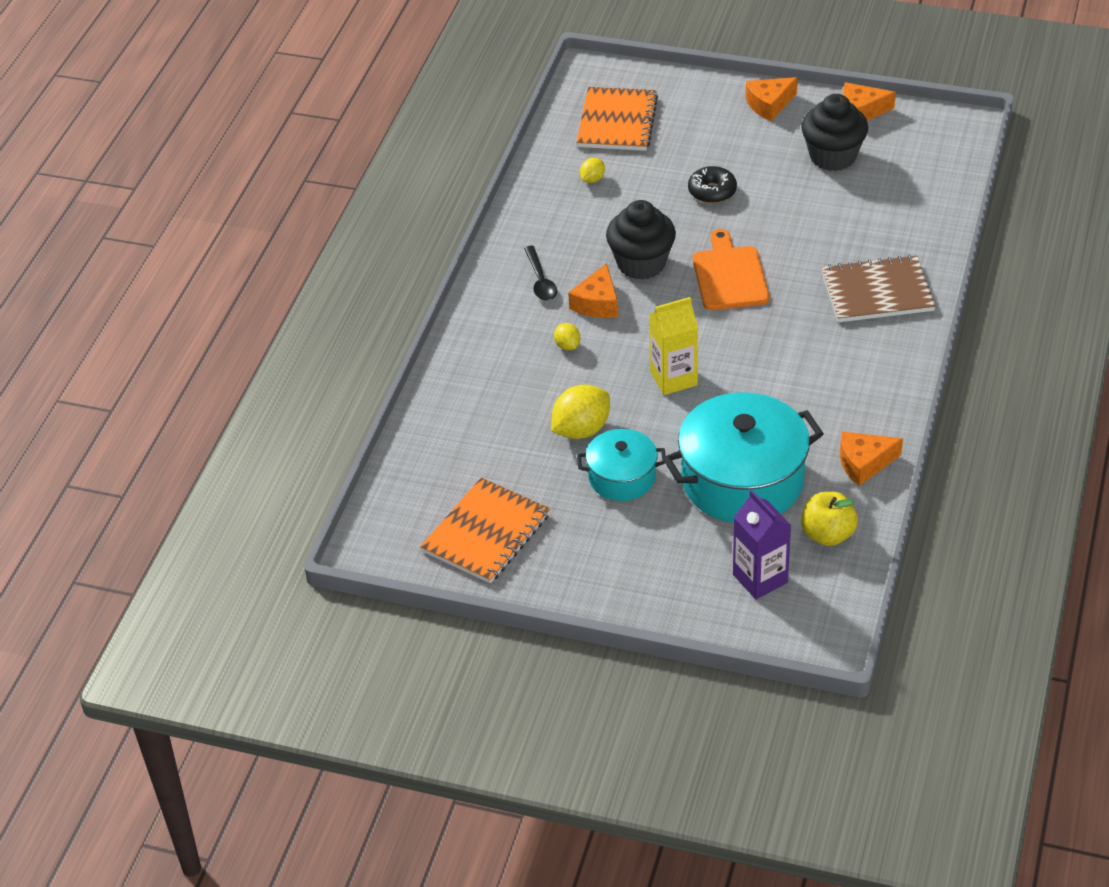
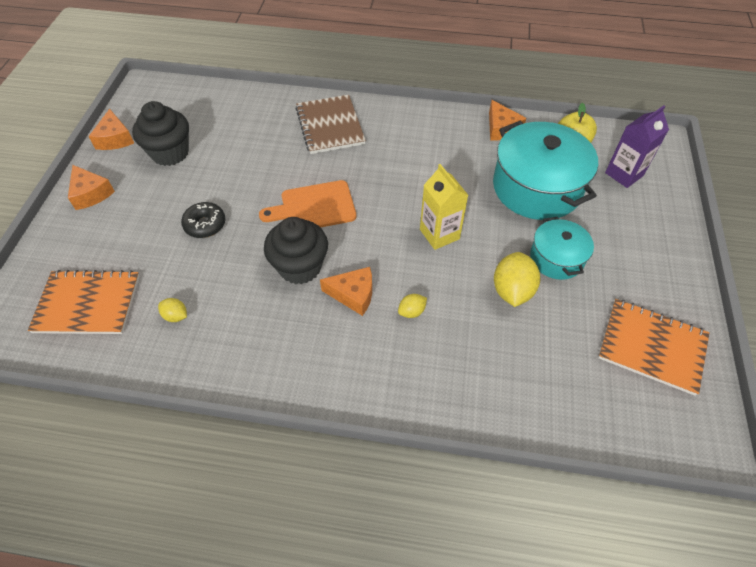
camera: 100 degrees left, 10 degrees up
(540, 280) = (325, 344): black spoon -> none
(581, 430) = (512, 291): yellow lemon -> yellow lemon turned 60 degrees clockwise

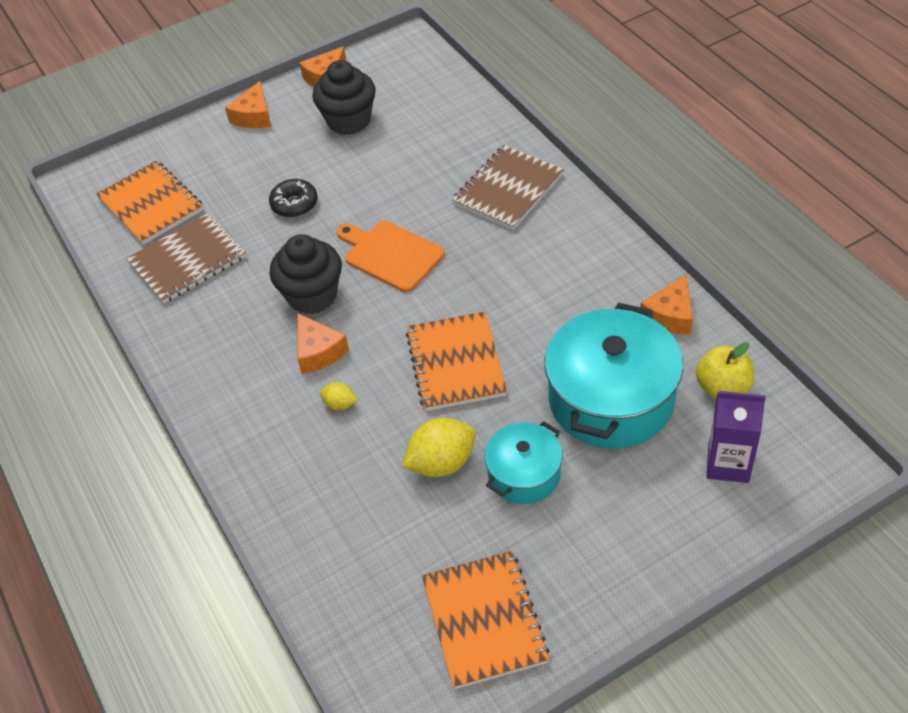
camera: 55 degrees right, 5 degrees down
(176, 316) = (187, 260): yellow lemon -> brown notebook
(439, 234) = (455, 363): yellow carton -> orange notebook

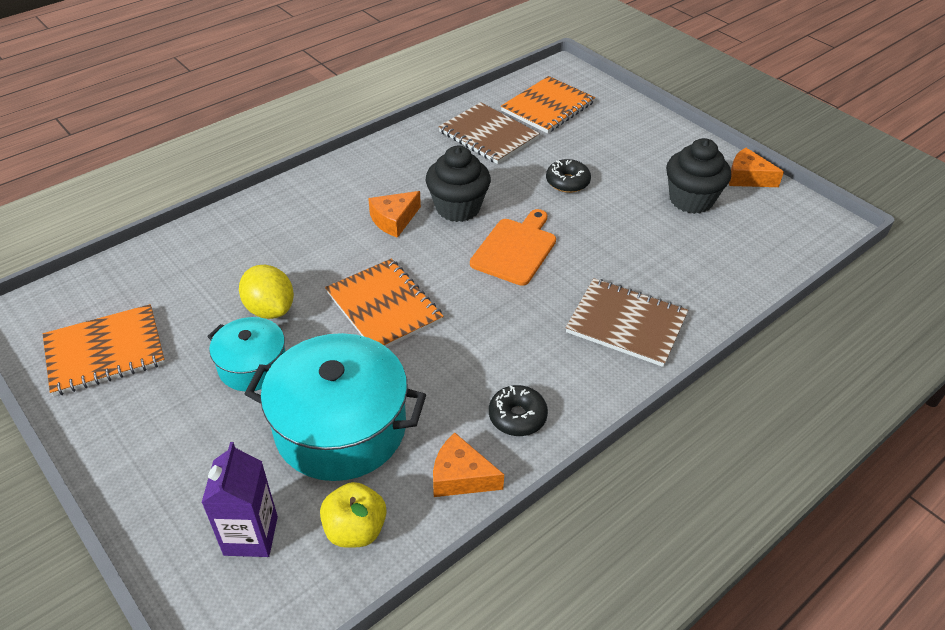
camera: 75 degrees right, 5 degrees down
(254, 116) = (675, 142): orange cheese -> none
(340, 404) = (336, 240): yellow lemon -> none
(455, 363) = (384, 307): orange notebook -> orange notebook turned 75 degrees clockwise
(608, 273) = (517, 416): none -> black donut

